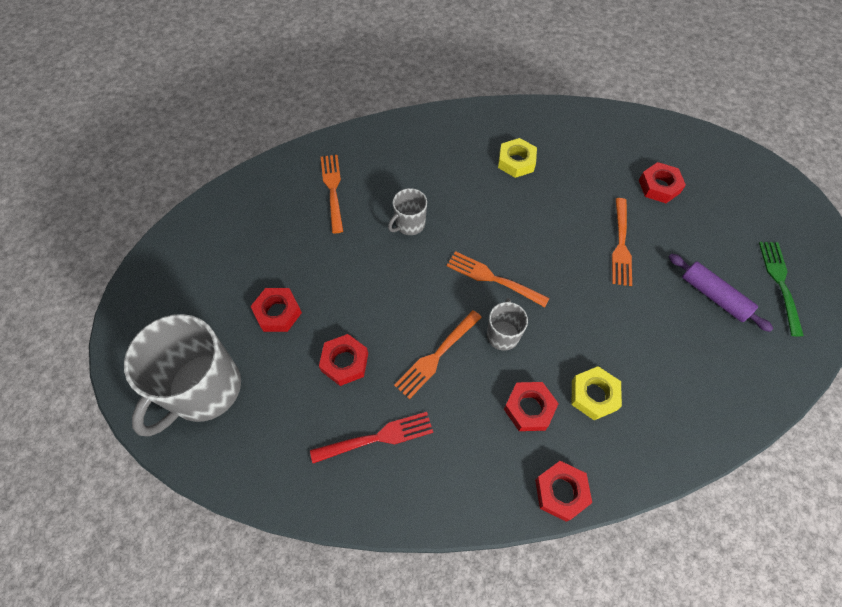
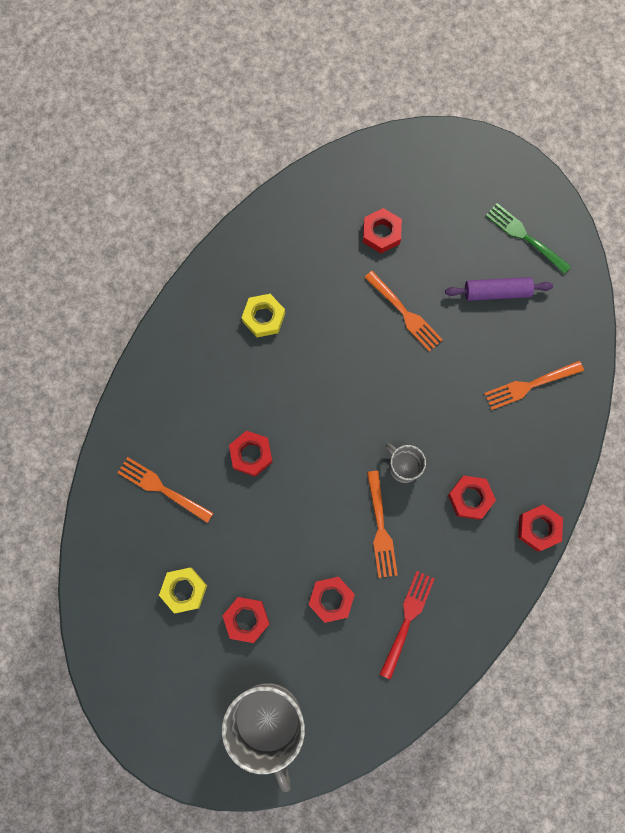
camera: 50 degrees left, 15 degrees up
(409, 224) = (251, 454): grey mug -> red nut
(493, 278) = (354, 432): orange fork -> orange fork (530, 385)
(593, 395) = (496, 446): yellow nut -> yellow nut (184, 590)

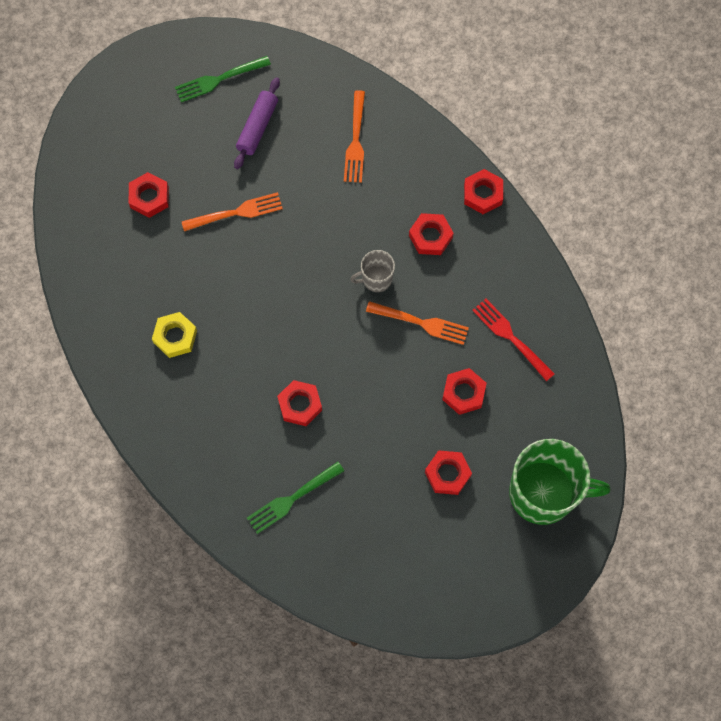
camera: 65 degrees left, 5 degrees down
(162, 489) = (293, 498): orange fork -> green fork
(184, 590) = (396, 518): yellow nut -> none
(268, 720) = (544, 493): grey mug -> green mug

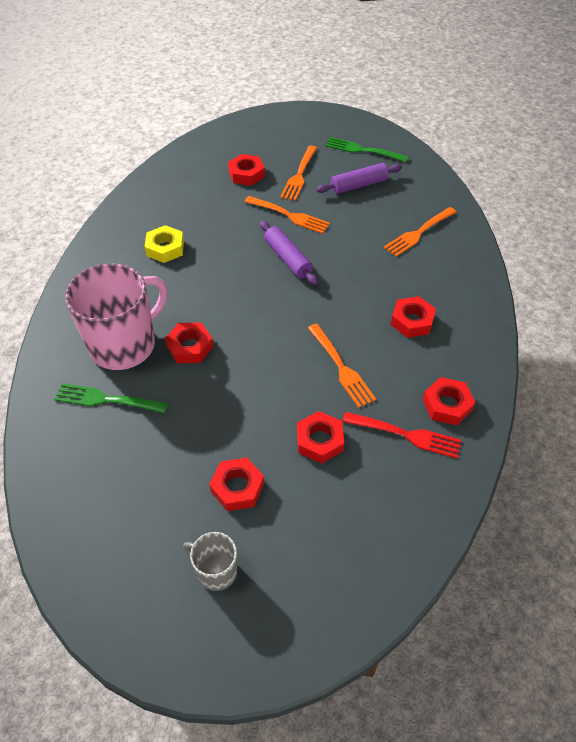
camera: 45 degrees right, 20 degrees down
(195, 158) = (299, 175): none -> orange fork
(251, 447) = (124, 345): none -> pink mug
(282, 259) = (288, 258): none -> purple rolling pin
(376, 279) = (339, 316): grey mug -> grey mug (216, 571)
(483, 194) = (485, 325): red nut -> red nut (447, 405)
(511, 337) = (405, 435): red fork -> red fork turned 105 degrees clockwise
(544, 493) = (301, 580): green mug -> none

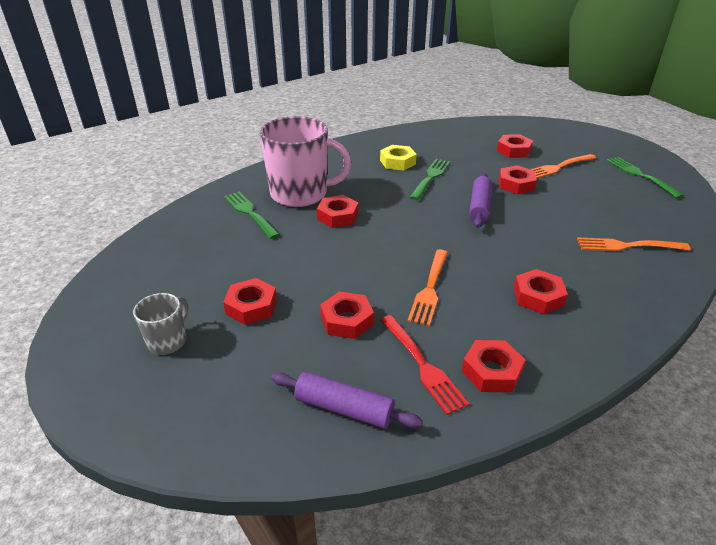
camera: 45 degrees right, 15 degrees down
(215, 250) = (430, 178): none -> green fork
(216, 571) = (168, 341): grey mug -> grey mug turned 45 degrees clockwise
(288, 215) = (516, 184): orange fork -> red nut
(359, 185) = (606, 193): purple rolling pin -> purple rolling pin (344, 408)

